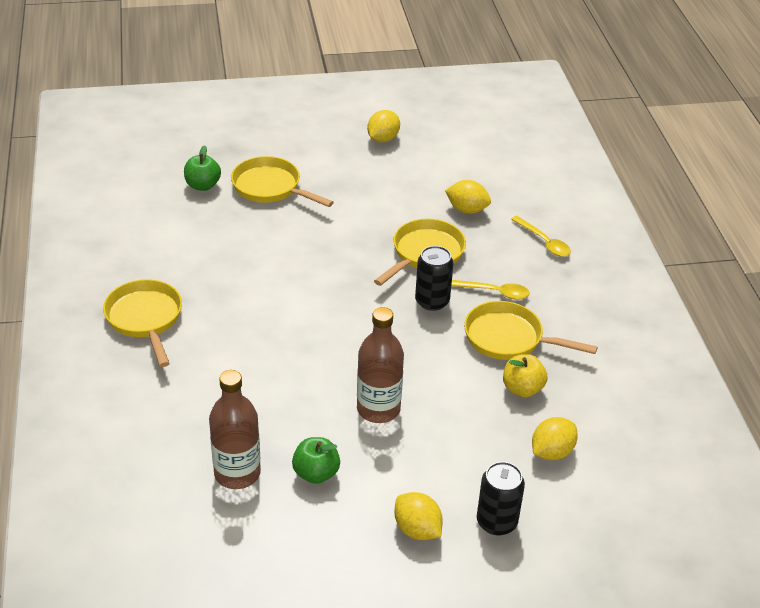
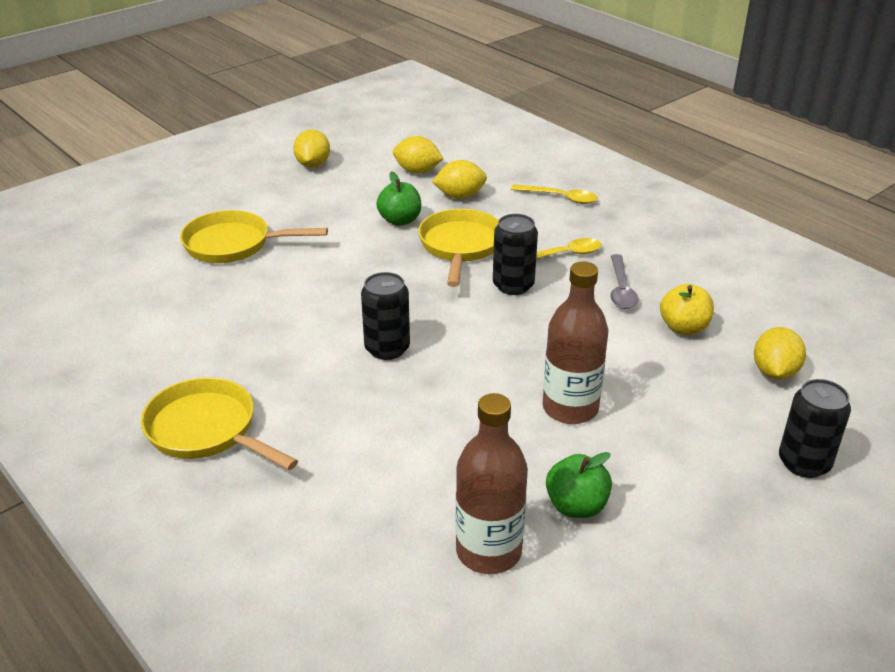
camera: 30 degrees left, 5 degrees down
(203, 185) = (150, 268): green apple -> green apple (400, 220)
(300, 312) = (387, 348): none -> black can
(417, 529) = (741, 511): yellow lemon -> yellow lemon (417, 171)
(508, 338) = (621, 289): yellow pan -> grey spoon

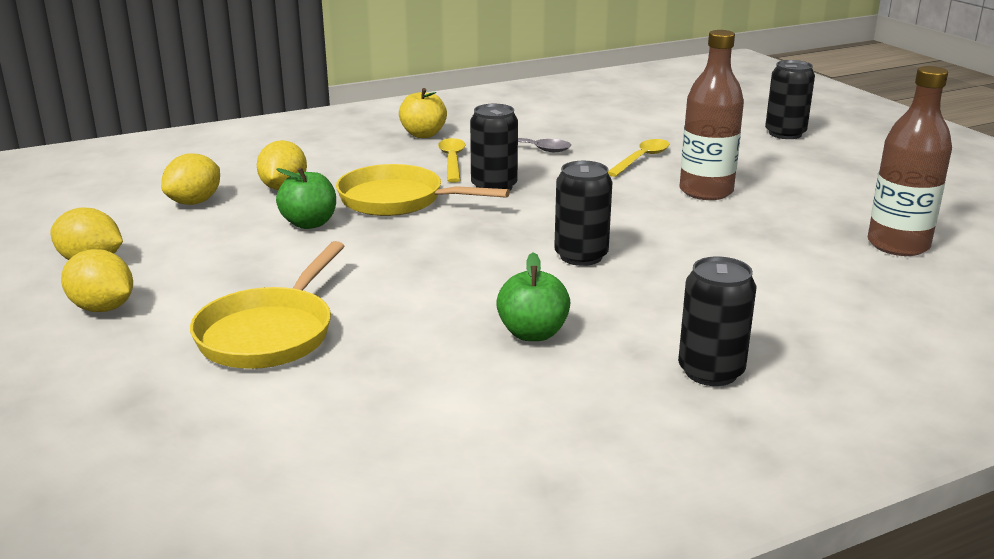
camera: 75 degrees left, 10 degrees down
(207, 430) = (711, 372): yellow pan -> black can
(560, 198) = (338, 147): yellow spoon -> yellow spoon (641, 159)
(576, 506) = (837, 207): green apple -> green apple (533, 333)
(684, 328) = (601, 138): yellow apple -> yellow apple (423, 134)
(774, 372) = (674, 123): yellow lemon -> yellow lemon (103, 308)

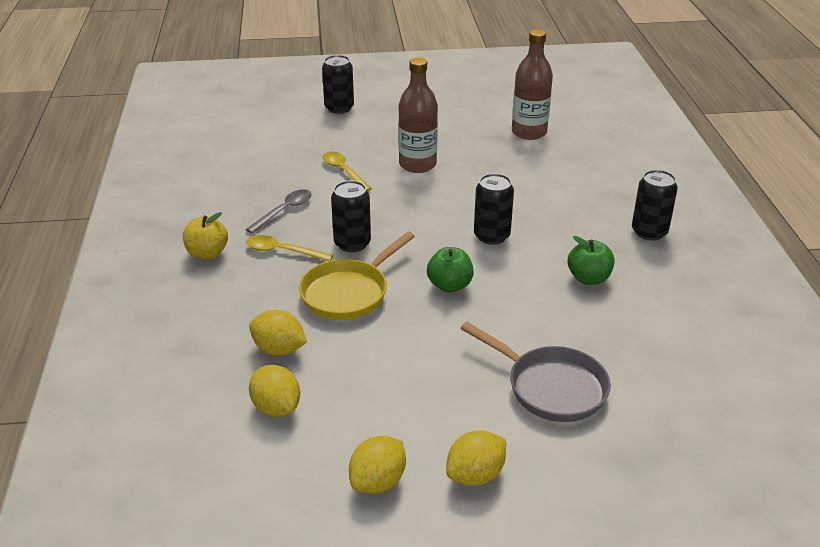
camera: 70 degrees left, 10 degrees up
(269, 333) = (550, 387): yellow pan -> grey pan
(309, 223) = (368, 345): green apple -> green apple (449, 285)

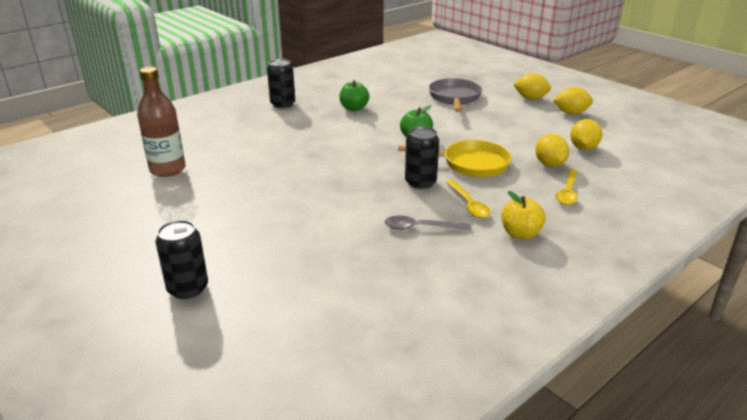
camera: 125 degrees left, 5 degrees down
(344, 171) = (325, 227): yellow spoon -> yellow spoon (567, 192)
(417, 165) = (275, 198): brown bottle -> none
(491, 236) = (345, 142): black can -> none

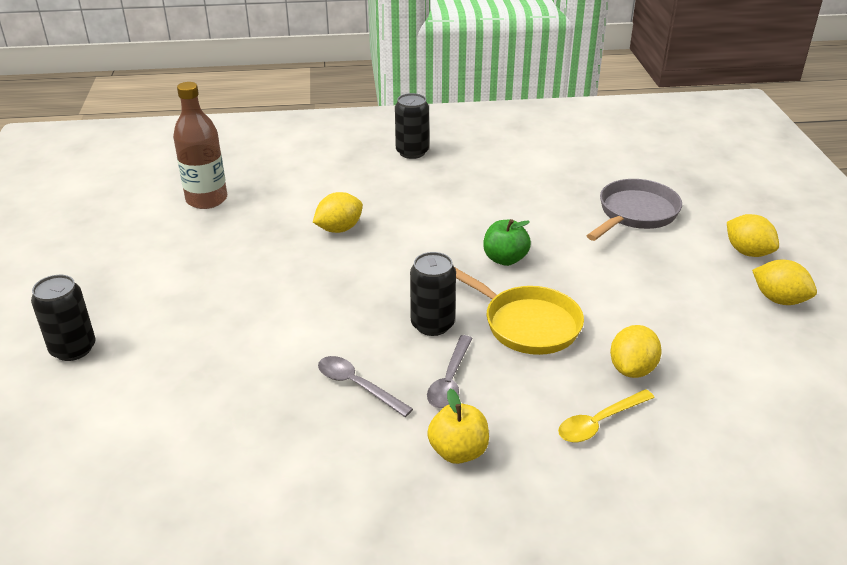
camera: 35 degrees right, 5 degrees up
(354, 108) = (485, 186): green apple -> none
(468, 204) = (450, 380): yellow spoon -> grey spoon
(583, 148) = (718, 364): yellow lemon -> yellow lemon (339, 229)

